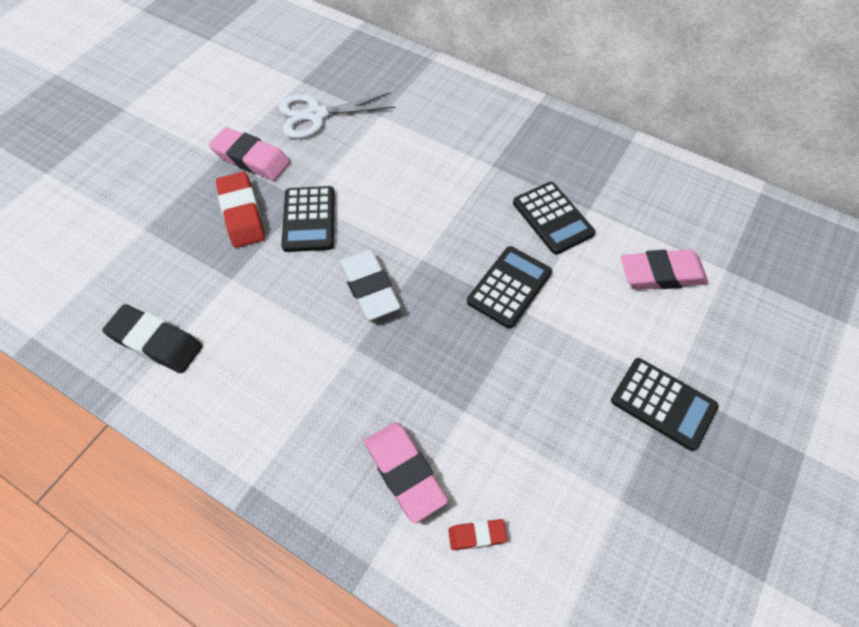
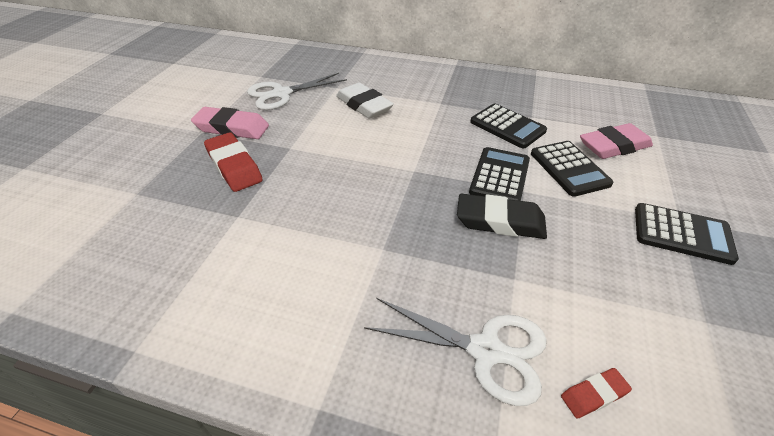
camera: 15 degrees left, 15 degrees down
(156, 342) = (167, 286): black eraser -> black eraser (500, 221)
(309, 219) = (300, 160): black calculator -> black calculator (569, 169)
(369, 288) = (376, 199): white eraser -> white eraser (364, 105)
(404, 473) = (485, 350): pink eraser -> white scissors

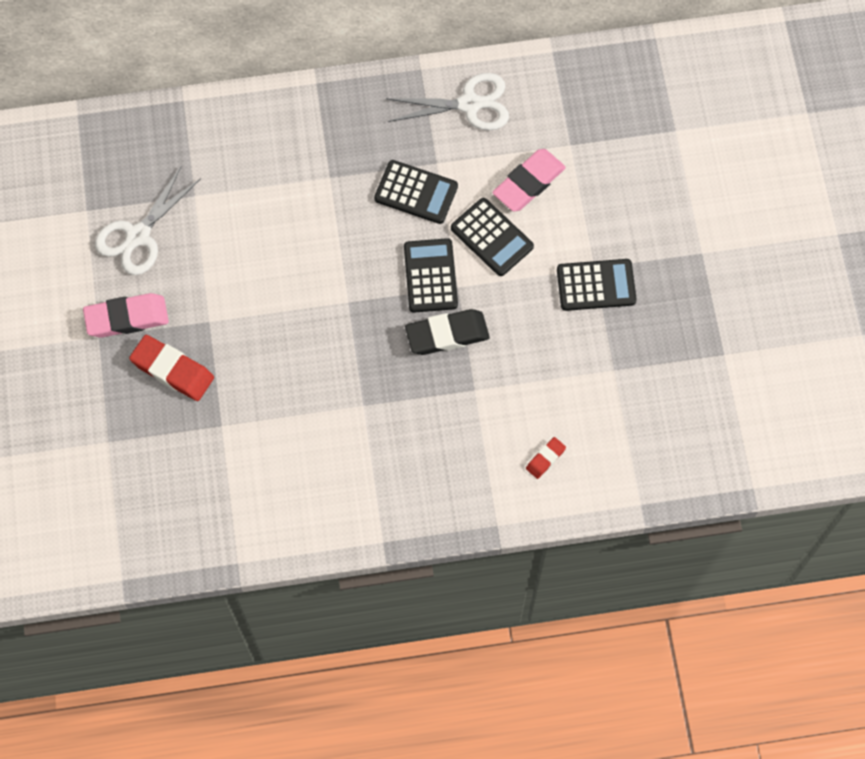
camera: 25 degrees left, 25 degrees up
(364, 105) = (246, 218): white eraser -> none
(485, 350) = (471, 458): white scissors -> white scissors (469, 104)

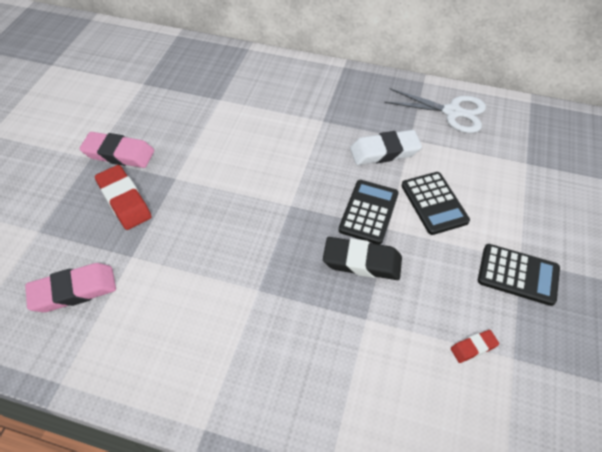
camera: 25 degrees right, 15 degrees down
(138, 236) = (165, 108): white scissors -> none
(416, 192) = (384, 151): black calculator -> white eraser
(528, 183) = (481, 176): pink eraser -> pink eraser (74, 290)
(545, 459) = (410, 418): red eraser -> red eraser (473, 347)

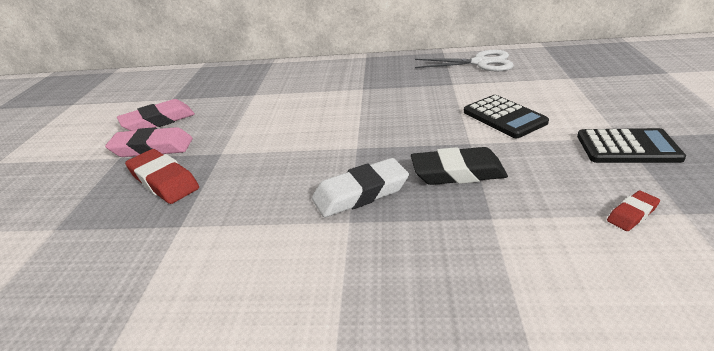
camera: 10 degrees left, 20 degrees down
(74, 290) = (104, 275): pink eraser -> pink eraser (158, 121)
(368, 212) = (442, 136): black calculator -> none
(384, 151) = (433, 95): white eraser -> white eraser (360, 193)

